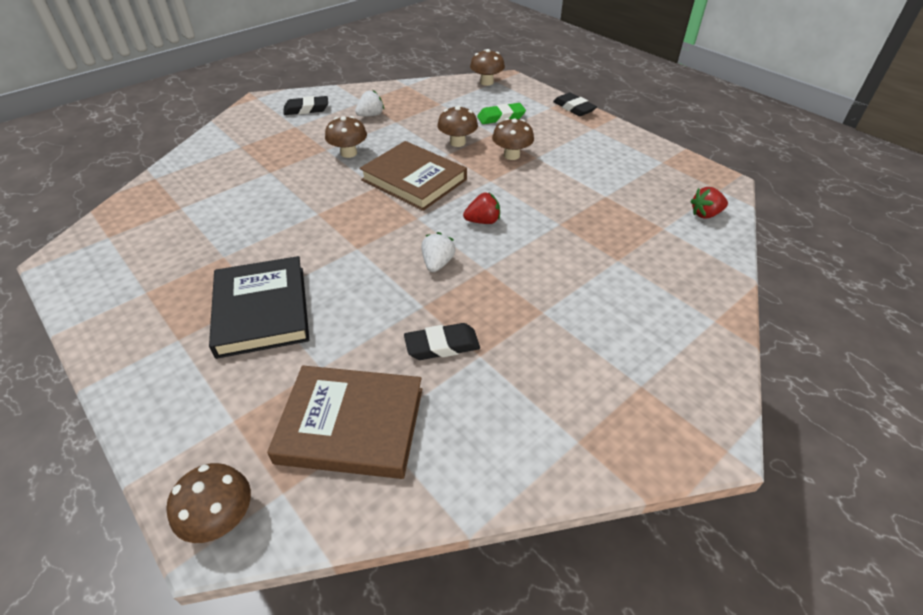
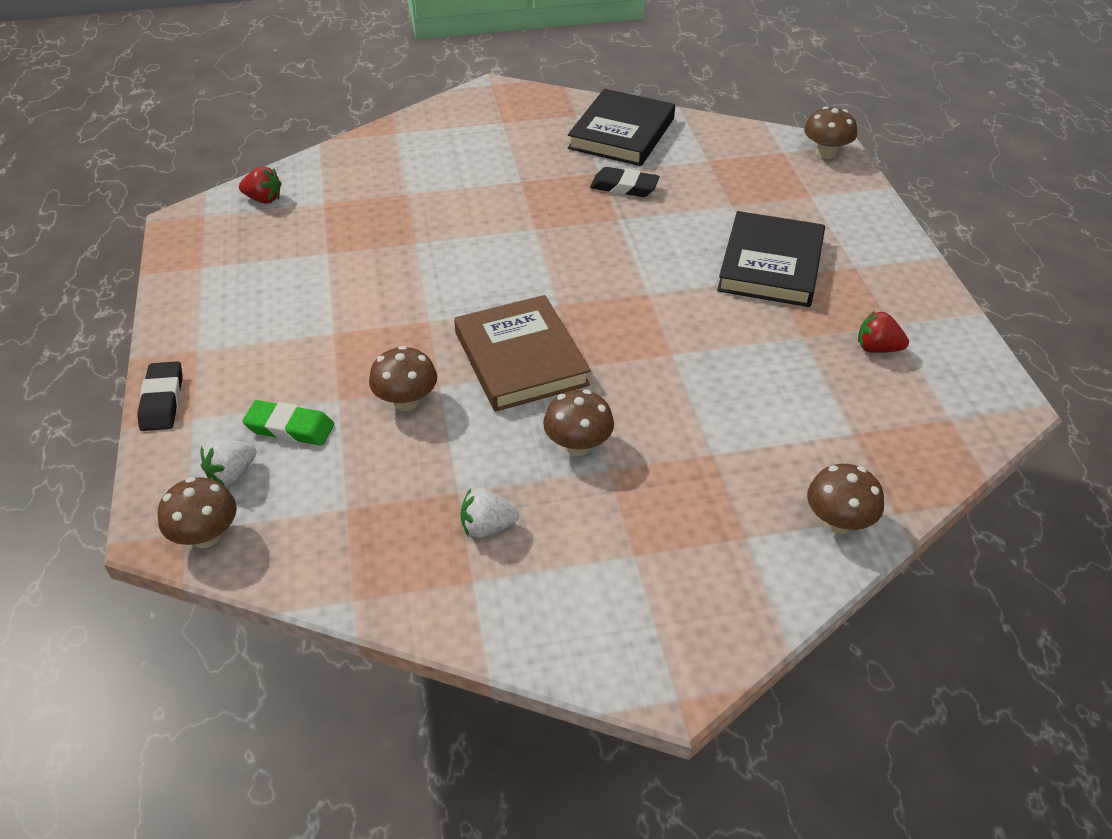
camera: 150 degrees left, 0 degrees up
(306, 109) = (592, 602): black eraser -> none
(351, 425) = (723, 166): brown book -> none
(437, 263) = (576, 248): white strawberry -> white strawberry (232, 474)
(483, 221) = (490, 273): red strawberry -> red strawberry (877, 348)
(500, 430) = (622, 133): none -> black book
(511, 155) = (360, 348): brown mushroom -> brown mushroom (838, 522)

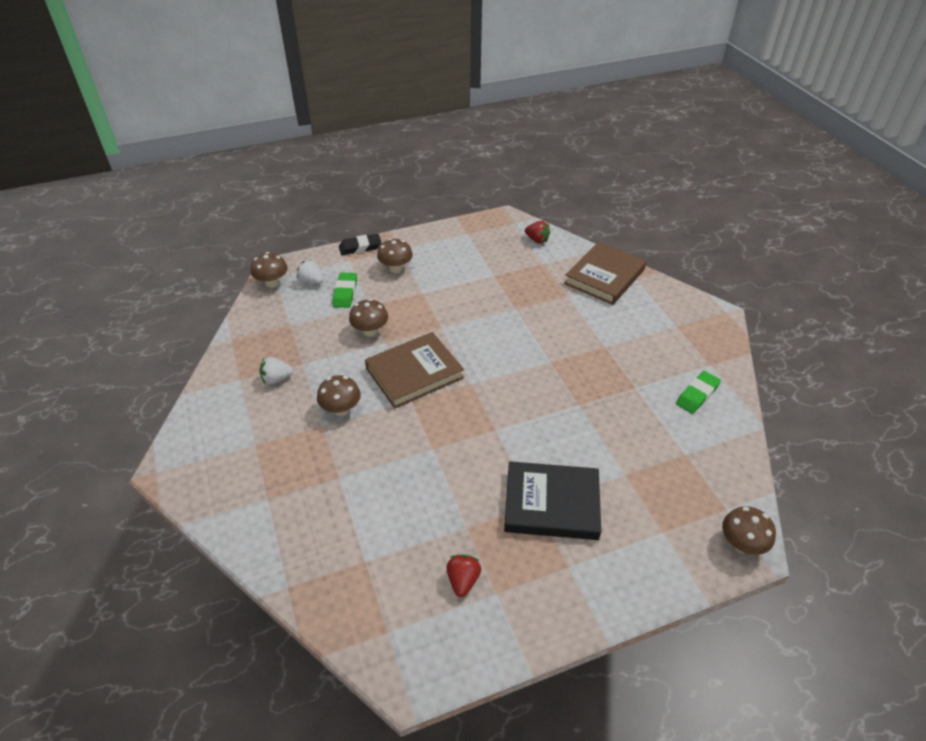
camera: 80 degrees right, 0 degrees up
(263, 199) = (537, 240): red strawberry -> red strawberry turned 60 degrees counterclockwise
(382, 155) = (604, 276): none -> brown book
(487, 527) = (276, 379): white strawberry -> white strawberry turned 90 degrees counterclockwise
(622, 133) = (697, 395): black book -> green eraser
(624, 187) = (621, 404): black eraser -> none
(838, 522) = (280, 550): brown mushroom -> brown mushroom (396, 268)

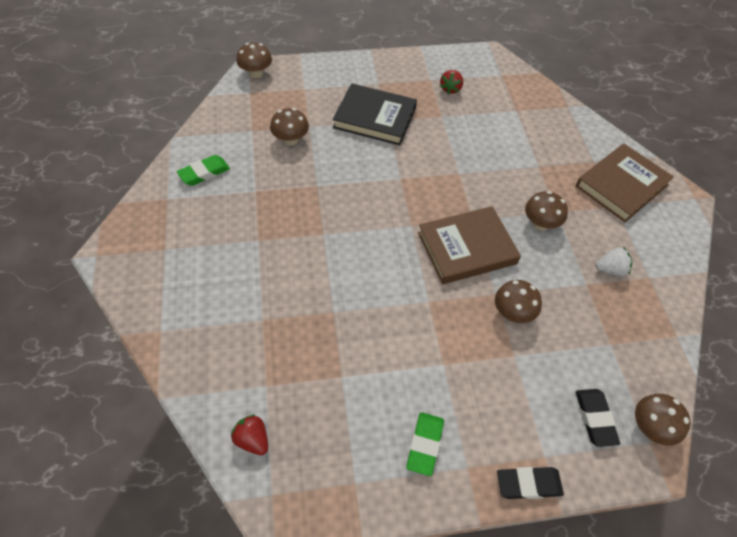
camera: 170 degrees left, 10 degrees up
(311, 281) = (595, 418): white strawberry -> black eraser
(345, 293) = (546, 385): green eraser -> green eraser (425, 445)
(396, 268) = (475, 420): brown mushroom -> brown mushroom (290, 140)
(604, 276) = (198, 341): brown book -> brown book (621, 185)

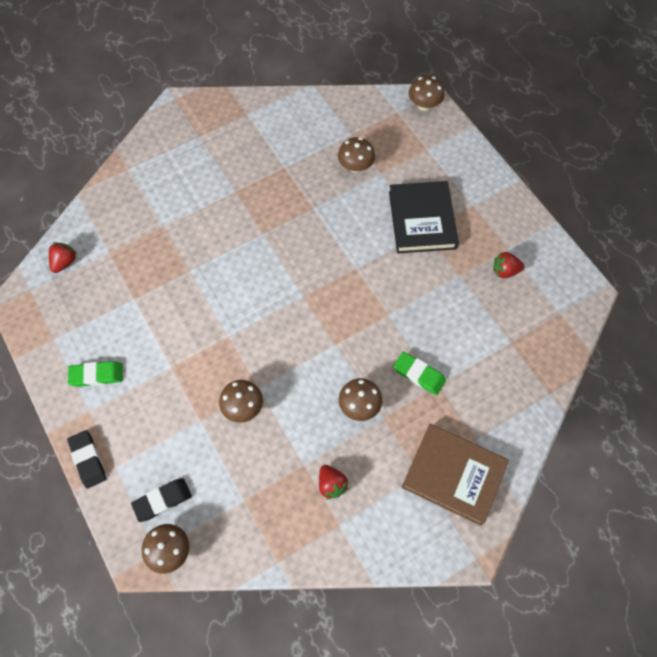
camera: 70 degrees right, 10 degrees up
(204, 173) = (285, 124): green eraser -> green eraser (419, 375)
(467, 248) = (298, 349): brown book -> none
(610, 269) = (331, 484): white strawberry -> red strawberry

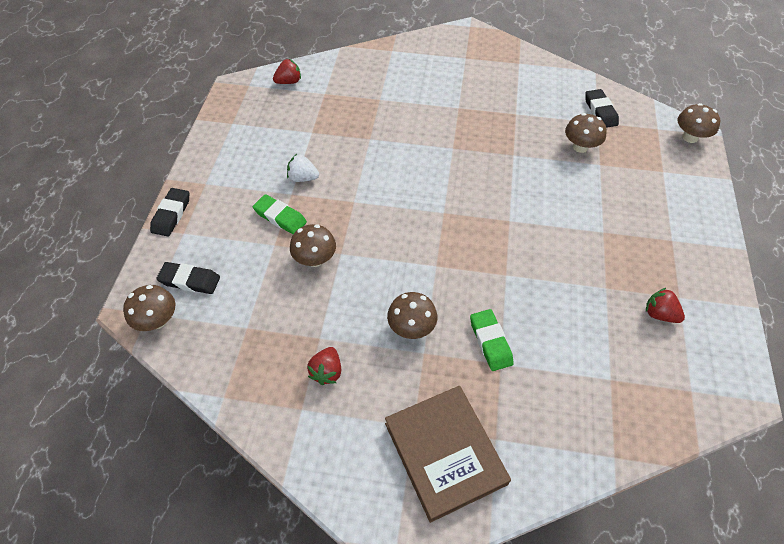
camera: 40 degrees right, 10 degrees down
(97, 375) = (235, 164): green eraser -> green eraser (280, 217)
(167, 346) = (303, 178): none -> white strawberry
(345, 122) = (600, 111): none -> black eraser
(422, 220) = (608, 221): black book -> none

